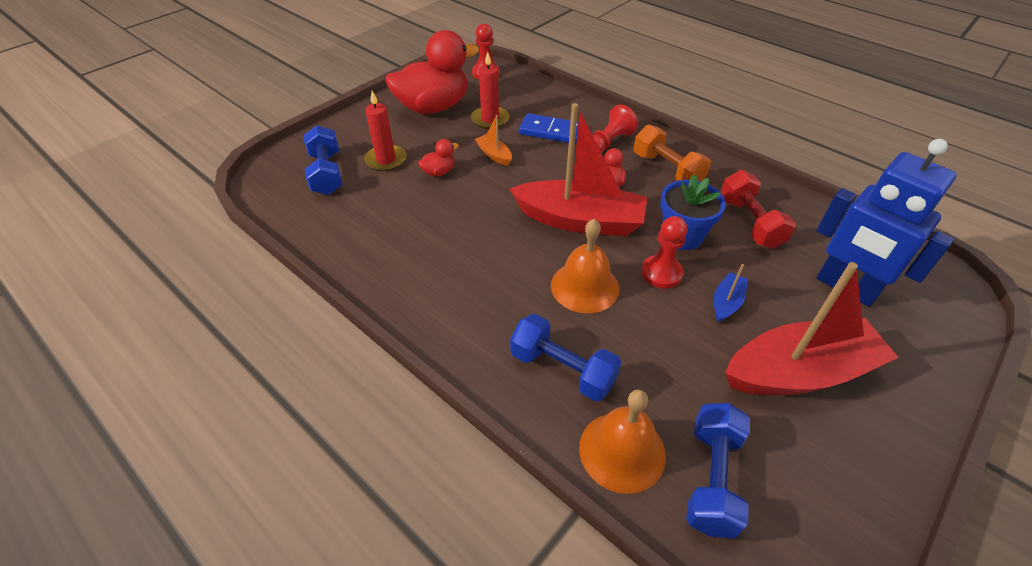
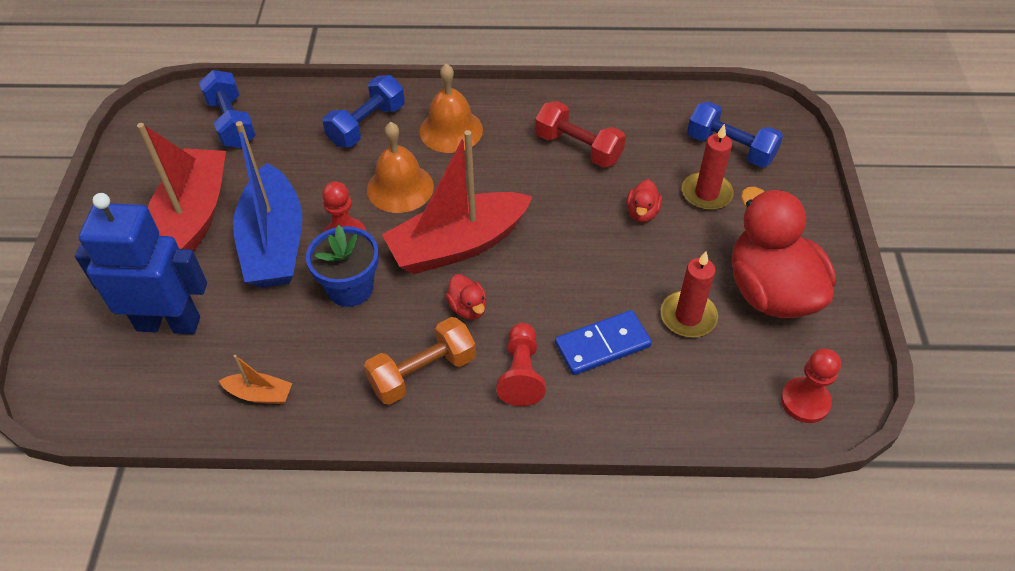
camera: 140 degrees right, 5 degrees up
(433, 107) = (770, 291): red duck -> red duck turned 135 degrees clockwise
(494, 155) = (619, 268): orange boat -> orange boat (260, 394)
(562, 369) = (367, 125): blue dumbbell -> blue dumbbell turned 45 degrees counterclockwise
(622, 451) = (295, 106): orange bell -> orange bell (451, 130)
(667, 169) = (422, 372): orange dumbbell -> orange dumbbell turned 45 degrees counterclockwise
(726, 302) = (274, 243): blue boat -> blue boat, size x2.36
(749, 223) = (290, 349): red dumbbell -> red dumbbell (578, 148)
(799, 372) = (193, 218): red boat -> red boat turned 150 degrees clockwise

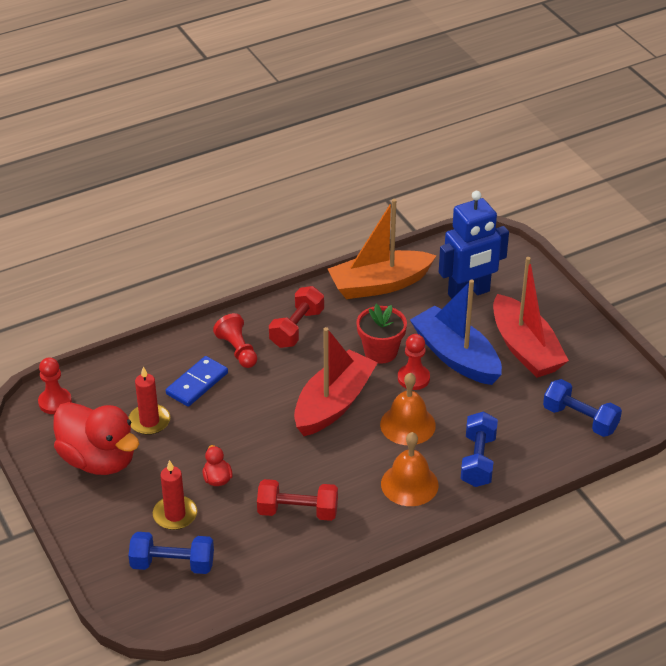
camera: 150 degrees right, 10 degrees down
(260, 394) = (379, 284): orange boat -> orange boat, size x2.36
(350, 288) = (380, 352): blue flower pot -> red flower pot
(422, 372) = (297, 328): orange dumbbell -> red dumbbell
(468, 308) = (296, 370): red duck -> none

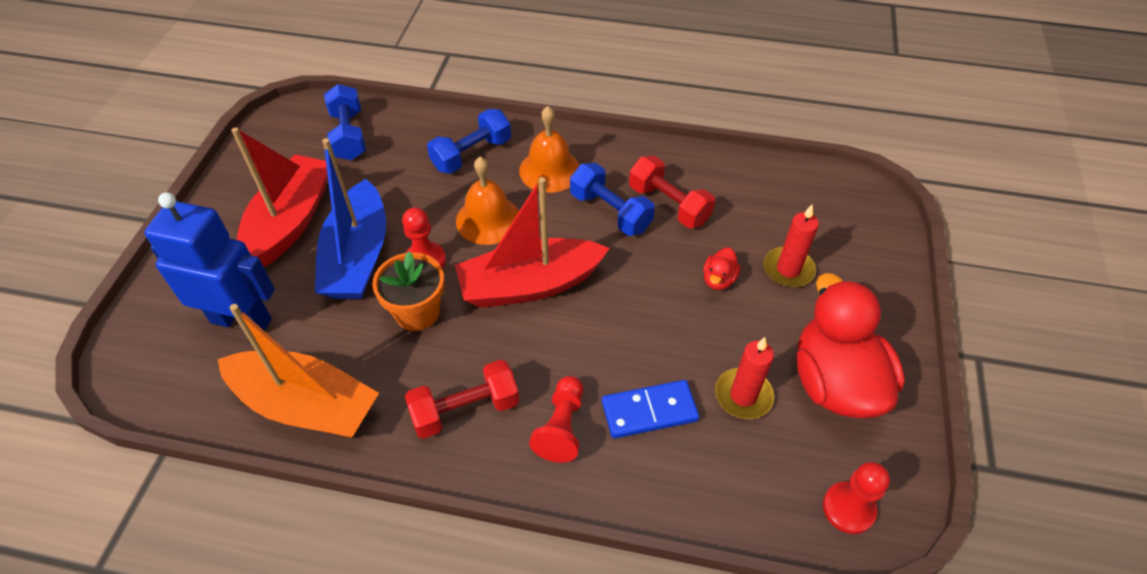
camera: 140 degrees left, 10 degrees up
(172, 564) = (822, 226): blue dumbbell -> blue dumbbell (610, 212)
(380, 352) = (417, 312): red flower pot -> orange flower pot

